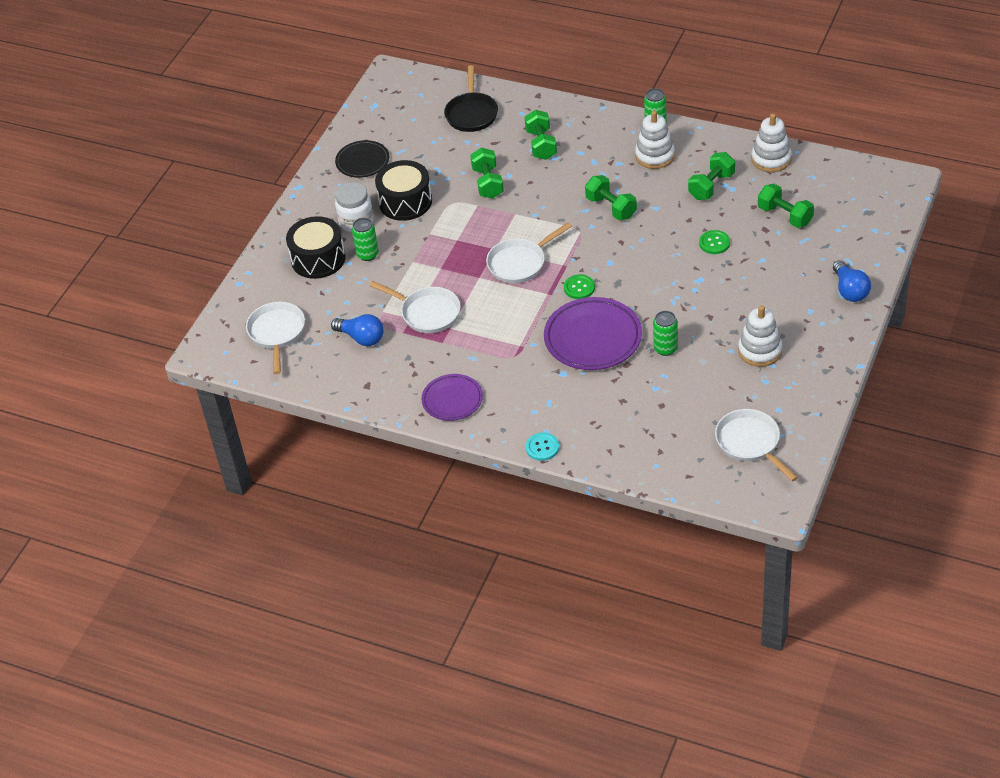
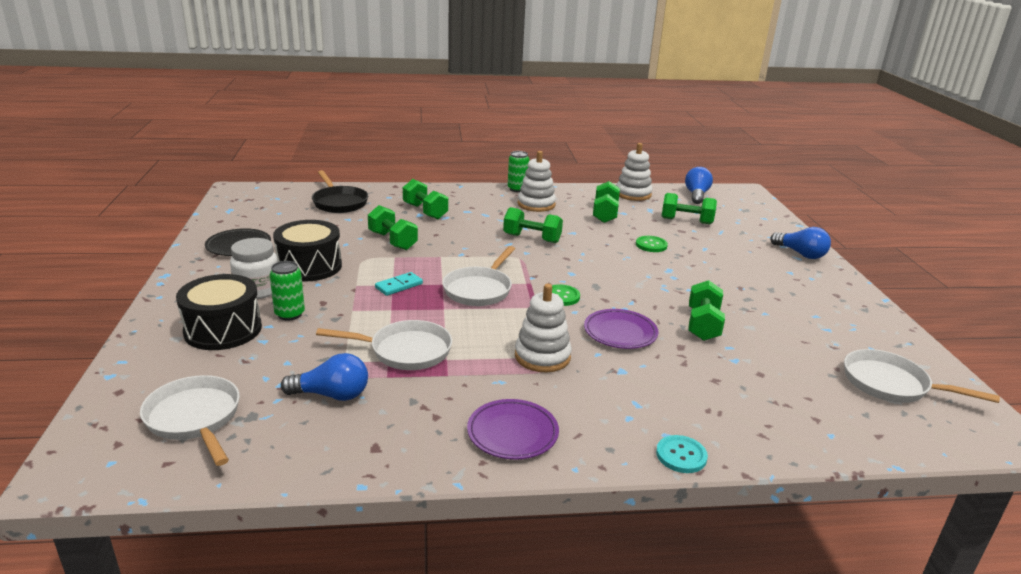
camera: 35 degrees left, 20 degrees down
(461, 243) = (399, 286): none -> turquoise domino
(593, 338) = (620, 333): purple plate -> purple plate, size x0.61
(665, 348) = (703, 325): green can -> green dumbbell
(760, 351) = (790, 307): white stacking toy -> white stacking toy (542, 356)
(840, 175) = (696, 195): none -> blue light bulb

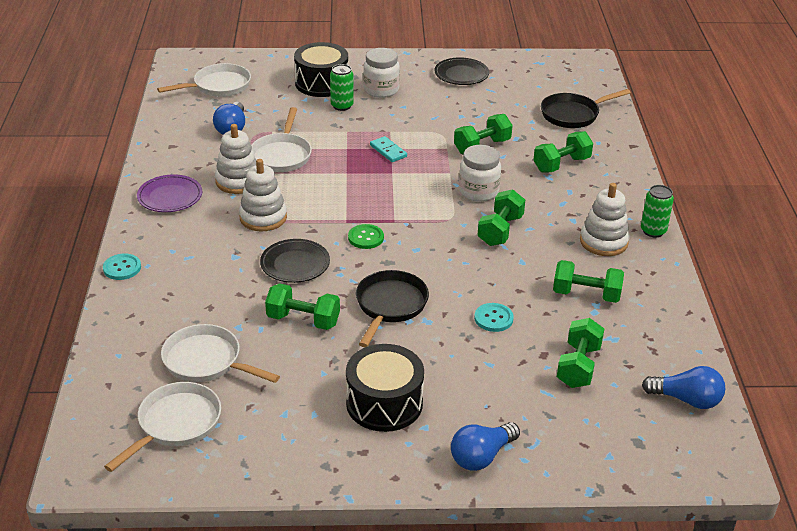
camera: 95 degrees right, 10 degrees up
(309, 266) = (424, 108): black drum -> black drum (384, 403)
(472, 245) = (478, 191): none -> white jar
(479, 289) = (380, 192): white pan -> white pan (207, 361)
(620, 333) = (295, 264): purple plate -> black plate
(633, 194) = (668, 332): white stacking toy -> white stacking toy (238, 181)
(651, 245) = (493, 318): green button -> turquoise button
(658, 285) = (390, 306): none -> black pan

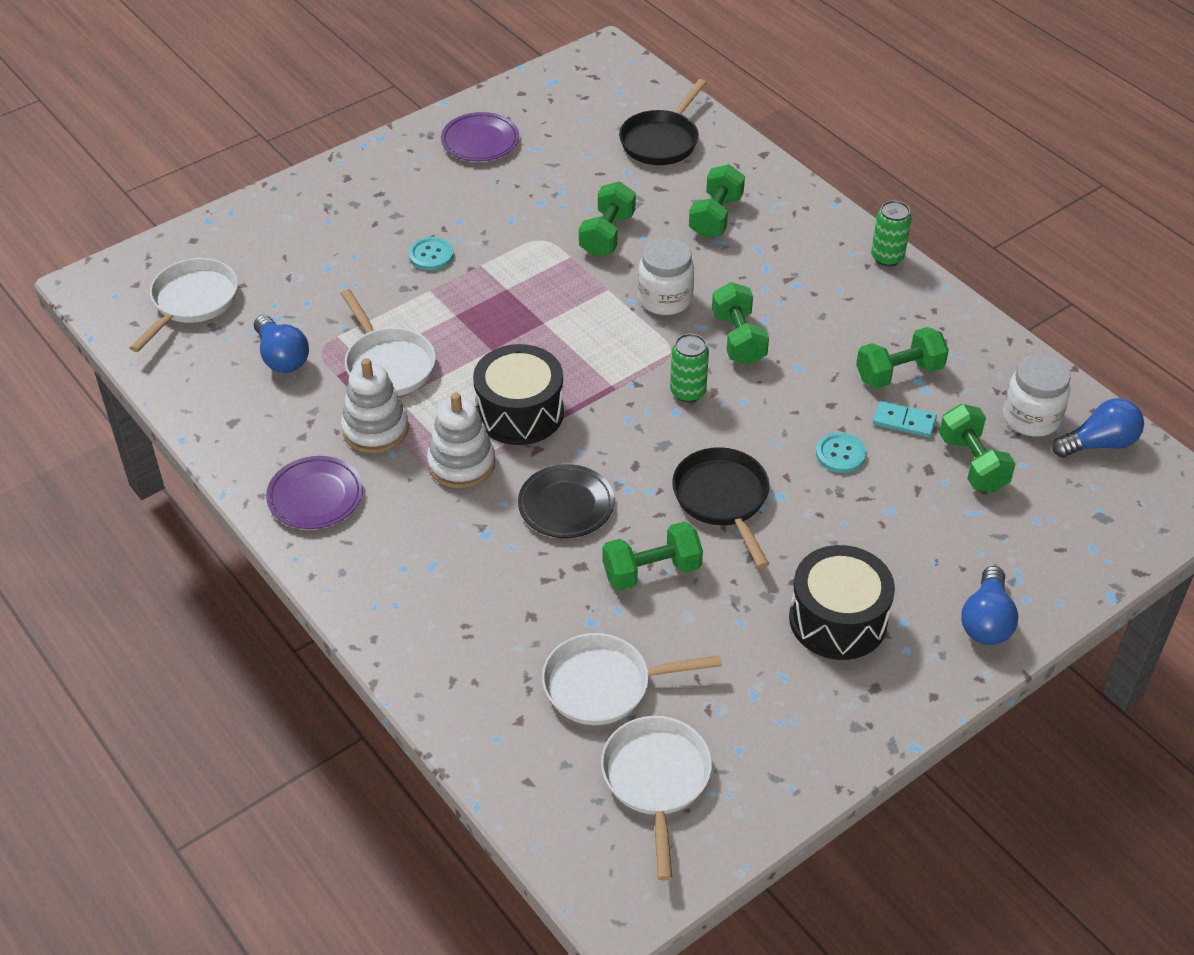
camera: 35 degrees left, 10 degrees up
(122, 268) = (369, 626): turquoise button -> turquoise button (431, 255)
(321, 83) = (323, 234): black drum -> black drum (519, 412)
(342, 106) = (384, 256): green can -> green can (688, 392)
(366, 238) = (606, 426): green button -> none
(381, 90) = (408, 209): white jar -> white jar (1031, 418)
(388, 151) = (508, 294): turquoise domino -> turquoise domino (904, 421)
(461, 75) = (480, 141): black plate -> purple plate
(603, 242) = (853, 297): white stacking toy -> none

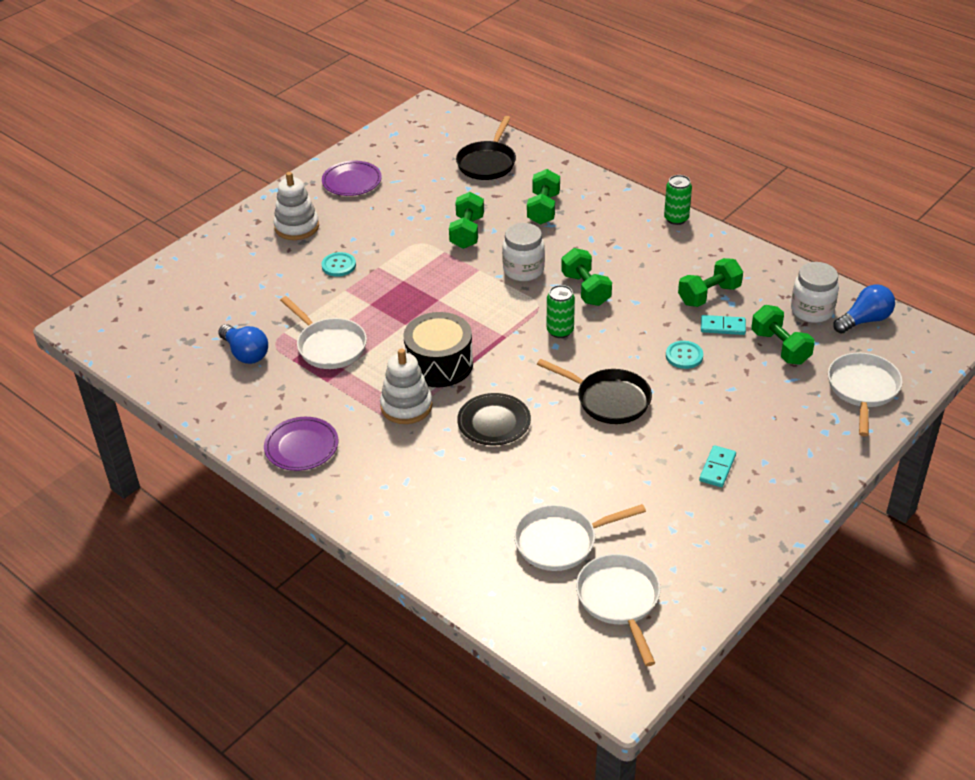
camera: 10 degrees left, 5 degrees down
(192, 302) = (163, 325): white pan -> white pan (863, 390)
(375, 429) = (333, 393): white stacking toy -> white stacking toy (297, 227)
(651, 571) = (571, 457): green dumbbell -> none
(723, 499) = (608, 400): black pan -> black pan turned 150 degrees clockwise
(838, 619) = (717, 468): black drum -> turquoise domino
(986, 621) = (823, 451): blue light bulb -> none

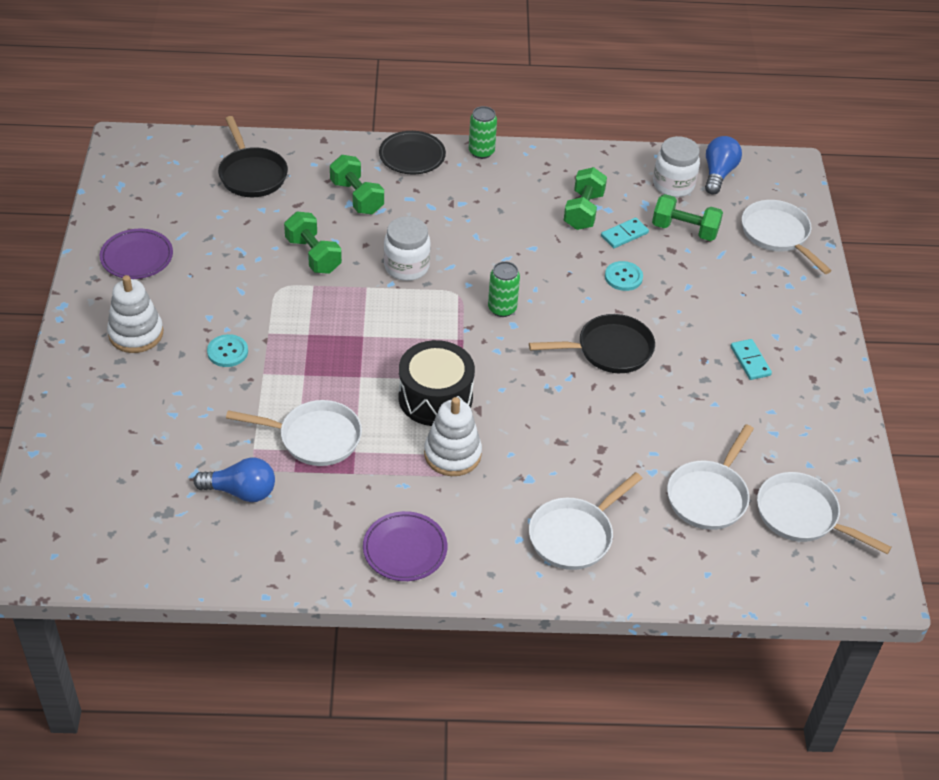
camera: 45 degrees left, 5 degrees up
(426, 507) = (574, 535): none -> white pan
(494, 423) = (542, 425): black plate -> black plate (412, 156)
(586, 289) = (480, 258): green dumbbell -> none

